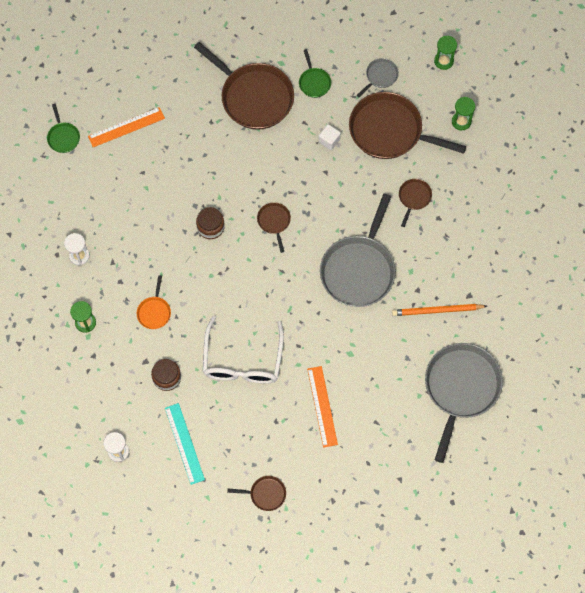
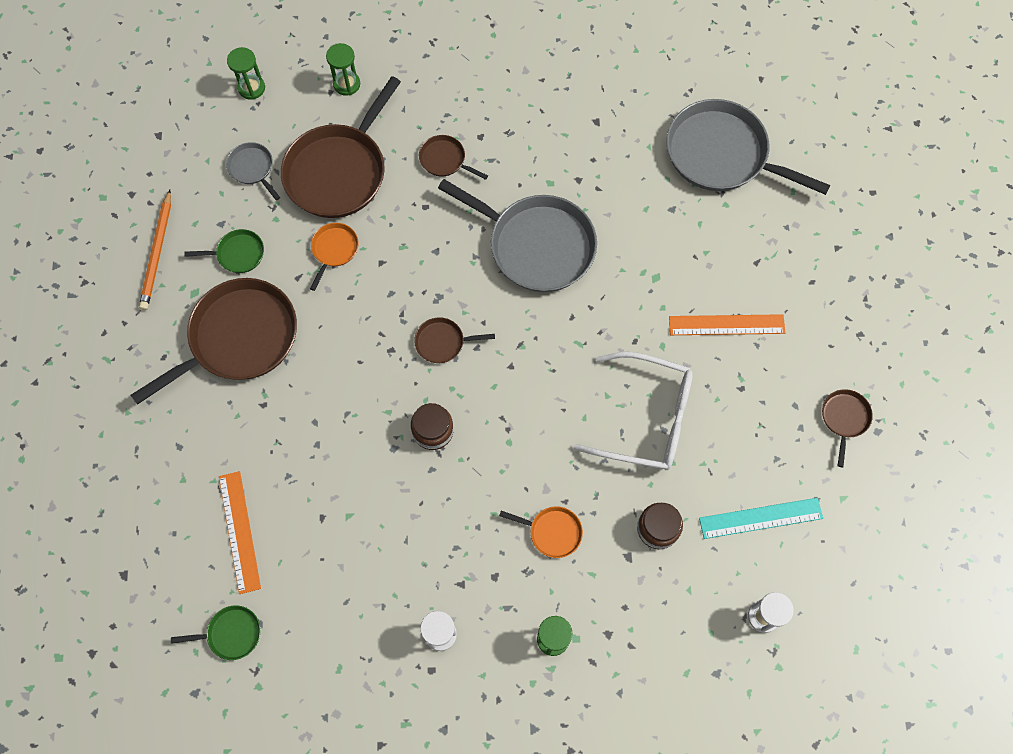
camera: 80 degrees left, 0 degrees up
(329, 140) = (334, 250): white cube -> orange pan
(437, 311) = (611, 162): orange pencil -> orange pencil (157, 253)

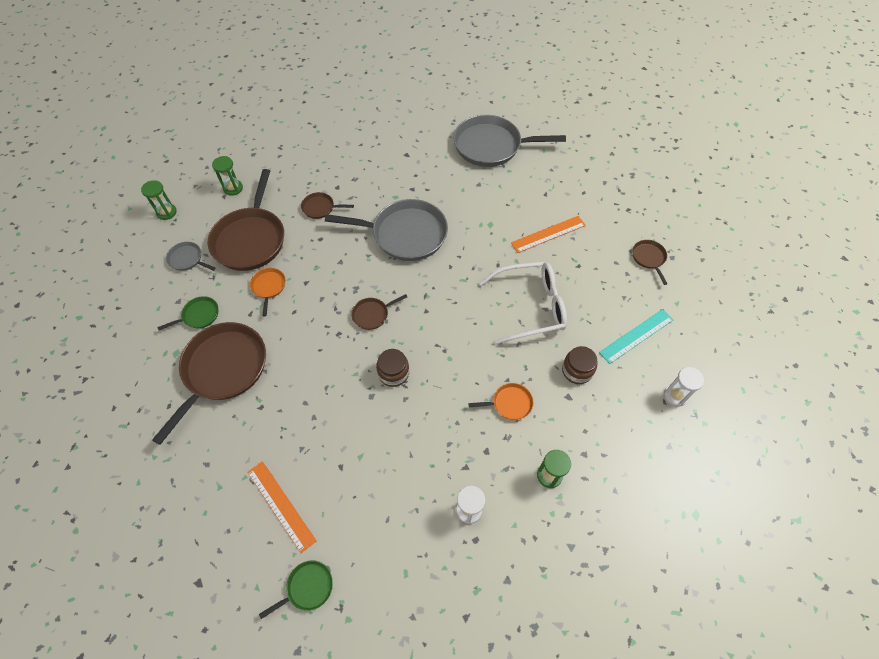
camera: 25 degrees left, 10 degrees down
(157, 253) = (136, 337): orange pencil -> none

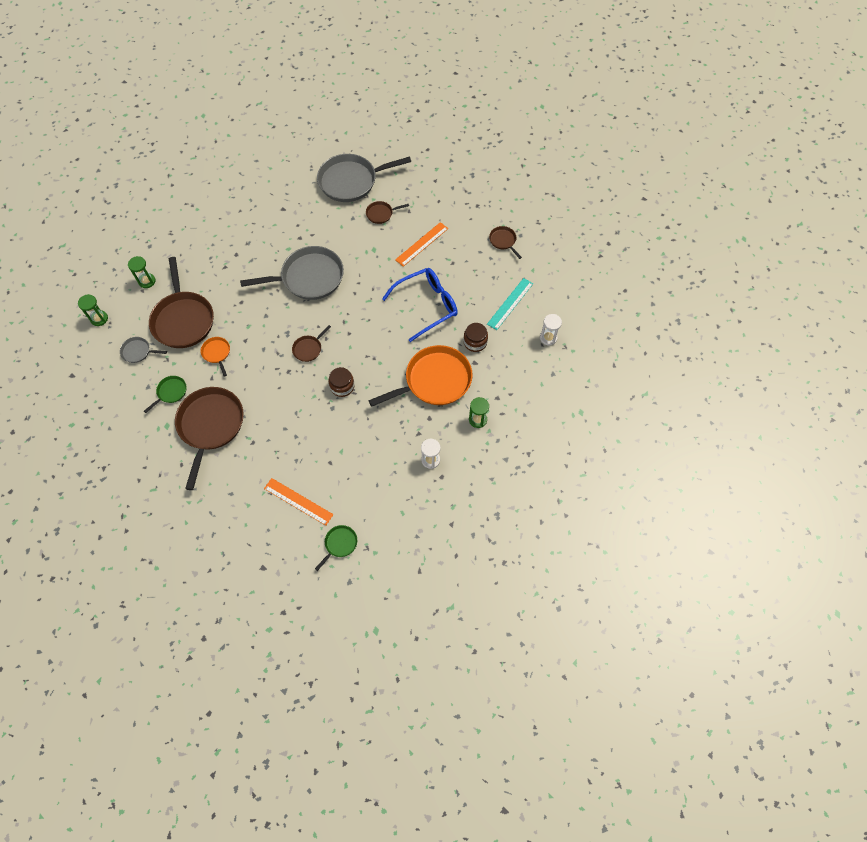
camera: 20 degrees left, 5 degrees up
(320, 208) = (229, 276): brown pan -> brown pan (381, 214)
(510, 403) = (435, 380): orange pan -> orange pan, size x2.22
(530, 307) = (427, 305): white glasses -> blue glasses

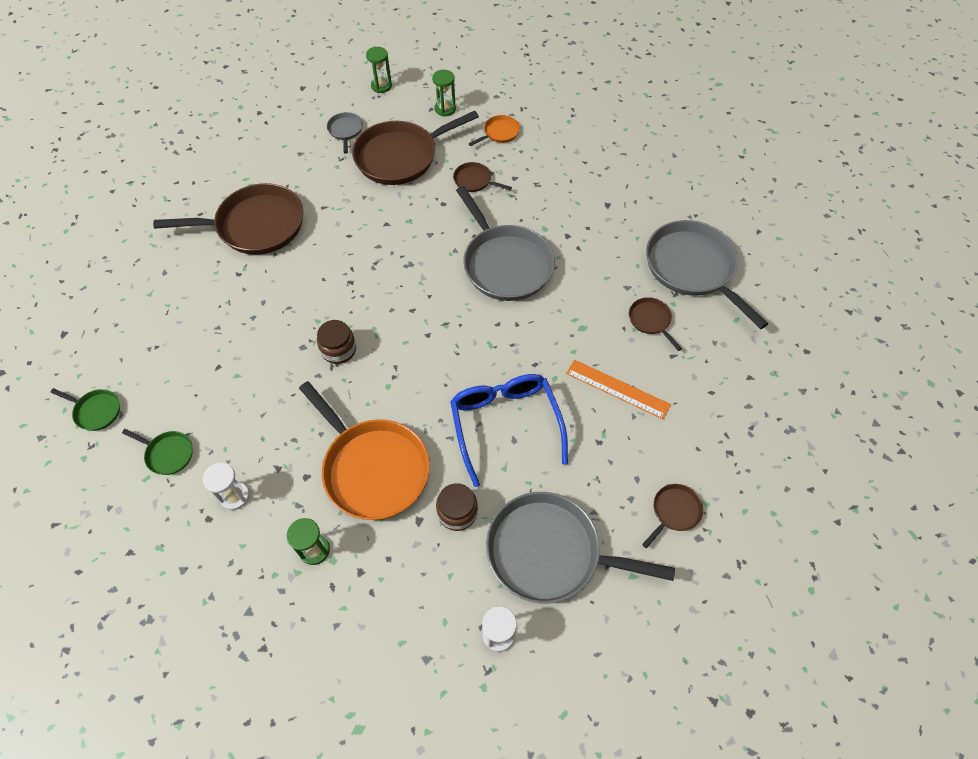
camera: 75 degrees right, 5 degrees down
(171, 392) = (296, 175): green pan -> green pan (168, 454)
(217, 353) = (360, 201): orange pan -> orange pan (500, 133)
(298, 501) = (157, 346): orange ruler -> none
(308, 349) = (390, 294): brown pan -> brown pan (474, 181)
(427, 305) = (505, 424): blue glasses -> blue glasses turned 150 degrees counterclockwise
(510, 303) = (549, 552): turquoise ruler -> grey pan

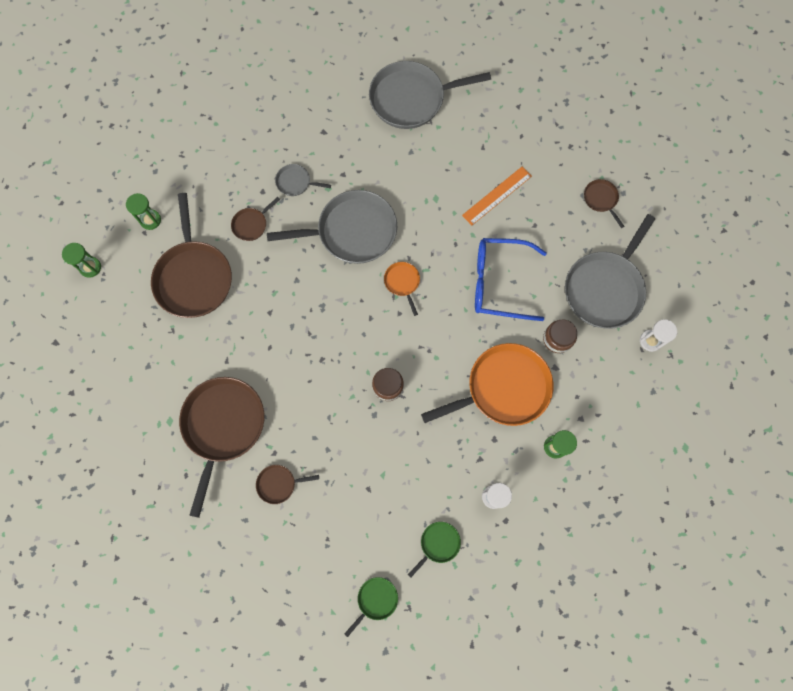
camera: 70 degrees left, 15 degrees up
(345, 130) = (137, 317): grey pan -> grey pan (295, 182)
(500, 133) = (203, 184): orange pan -> orange pan (402, 282)
(650, 320) = (447, 148): brown pan -> brown pan (278, 484)

